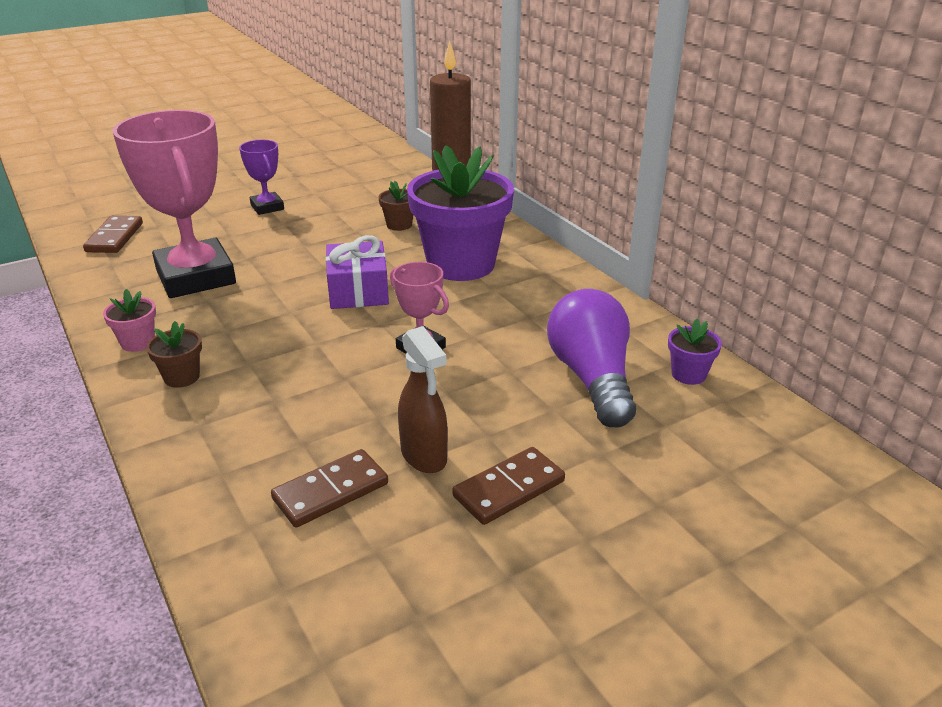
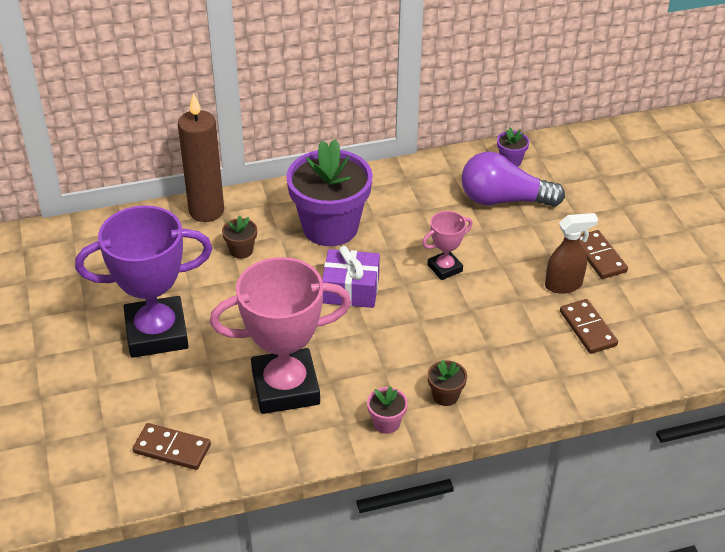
camera: 75 degrees left, 10 degrees up
(267, 207) = (156, 333): purple trophy -> purple trophy, size x2.09

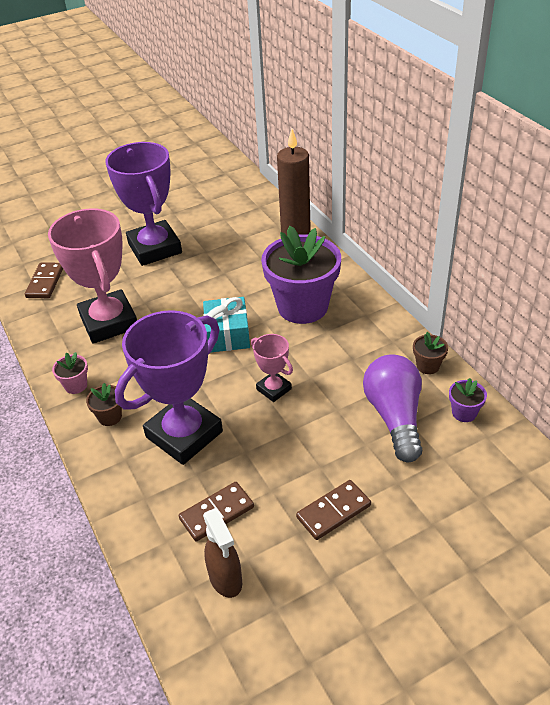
camera: 80 degrees right, 0 degrees up
(241, 250) = (256, 265): brown flower pot -> brown flower pot (428, 366)
(351, 289) = (227, 334): purple gift -> turquoise gift
(486, 340) = (184, 434): none -> purple trophy
(564, 285) = (277, 485): brown spray bottle -> brown spray bottle (226, 579)

